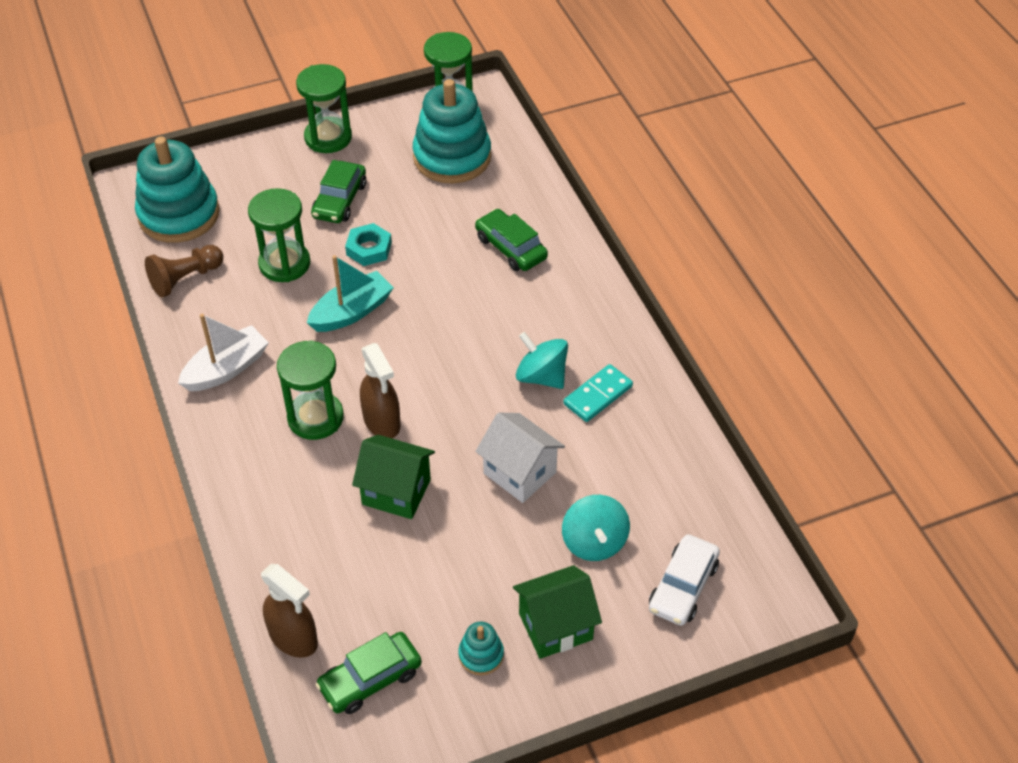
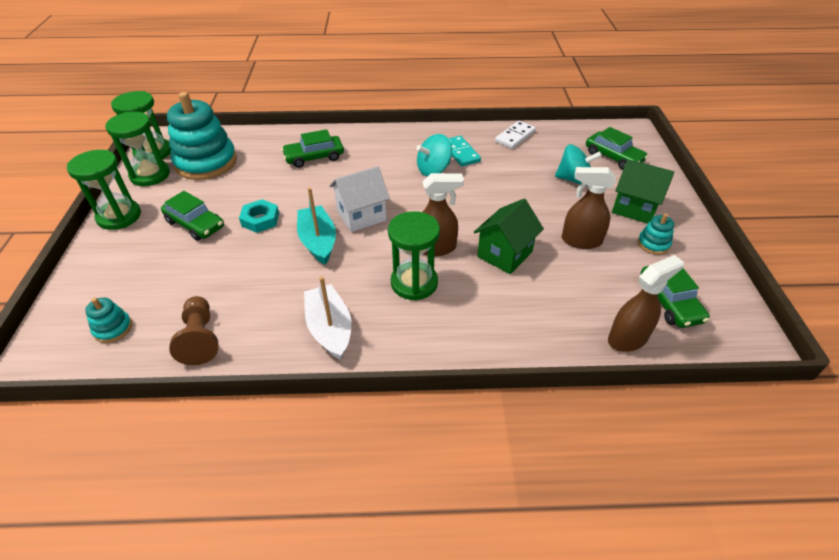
camera: 70 degrees left, 5 degrees down
(179, 214) = (113, 328): turquoise stacking toy -> turquoise stacking toy, size x0.44
(284, 264) = (237, 269): green hourglass -> green hourglass (150, 175)
(454, 569) = (581, 241): none -> brown spray bottle
(520, 473) = (509, 196): white house -> white house (361, 216)
(555, 626) = (634, 208): green house -> green house turned 60 degrees counterclockwise
(676, 450) = (515, 136): none -> white domino
(683, 587) = (613, 157): white car -> green car

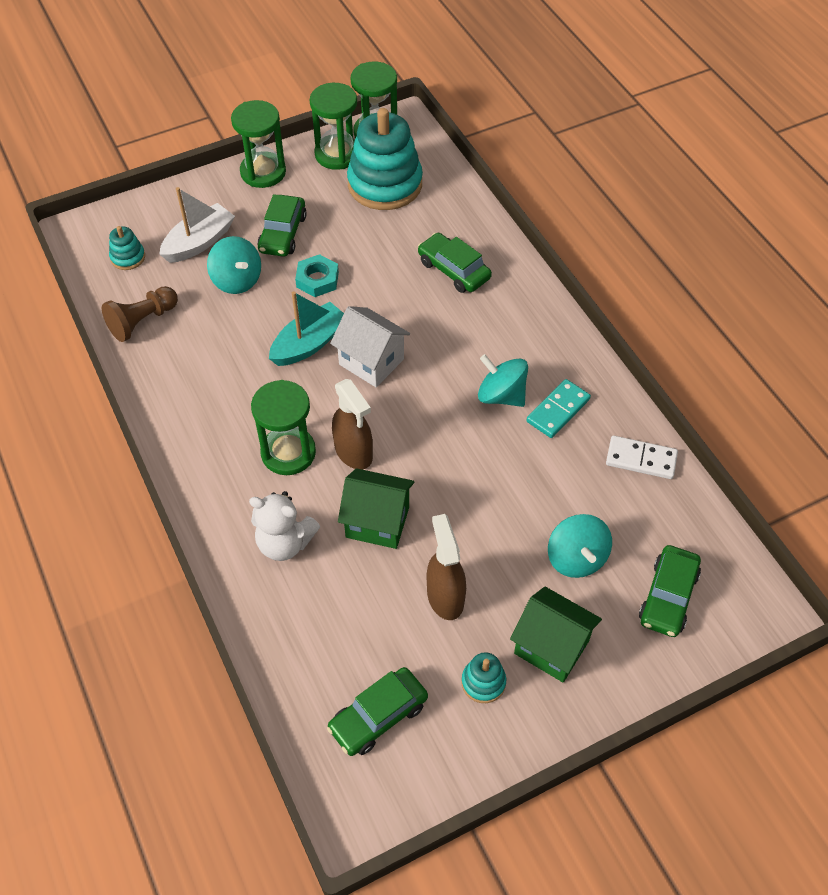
camera: 65 degrees right, 10 degrees up
(216, 263) = (237, 280): none -> turquoise spinning top
(330, 329) = (194, 409): white boat -> white boat (199, 242)
(498, 309) = (285, 543): none -> white teddy bear
(628, 338) = (297, 680): brown spray bottle -> none
(634, 208) = (551, 647): green house -> green house turned 60 degrees counterclockwise

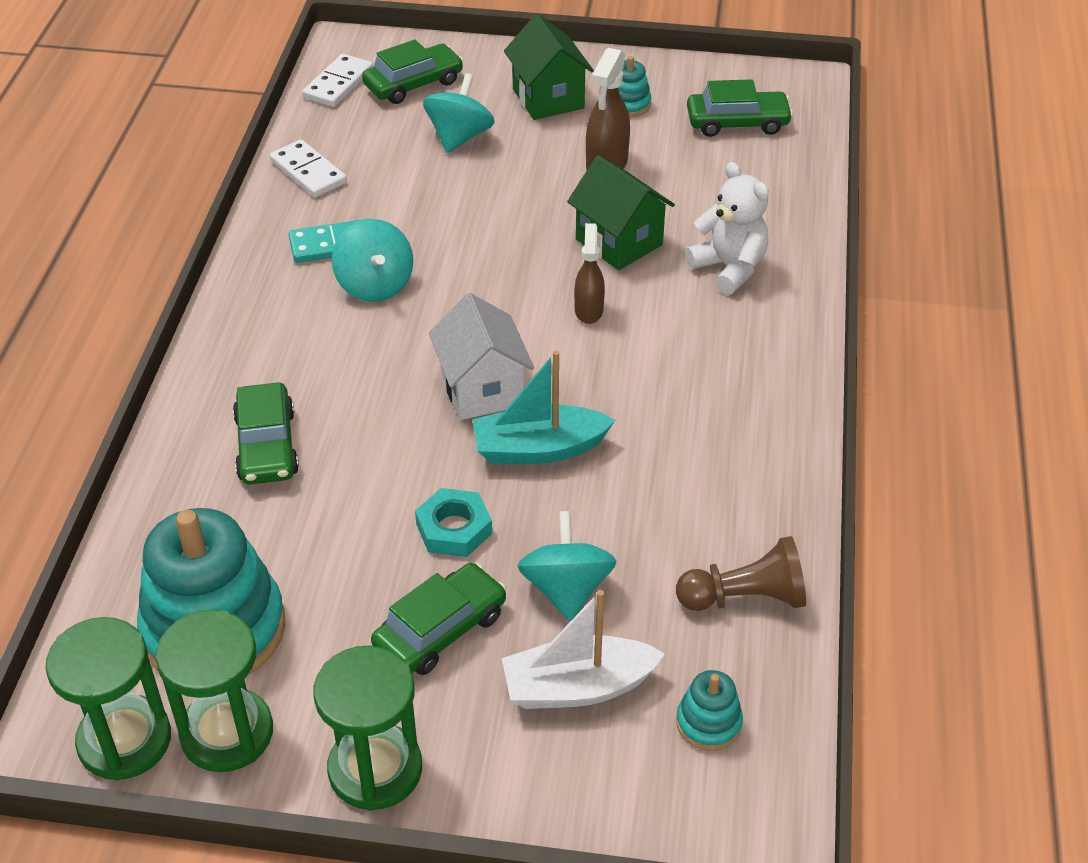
camera: 145 degrees left, 10 degrees down
(288, 453) = (662, 343): green hourglass -> none
(353, 452) = (588, 310): brown spray bottle -> brown spray bottle, size x0.67
(721, 560) = (338, 84): none -> white domino

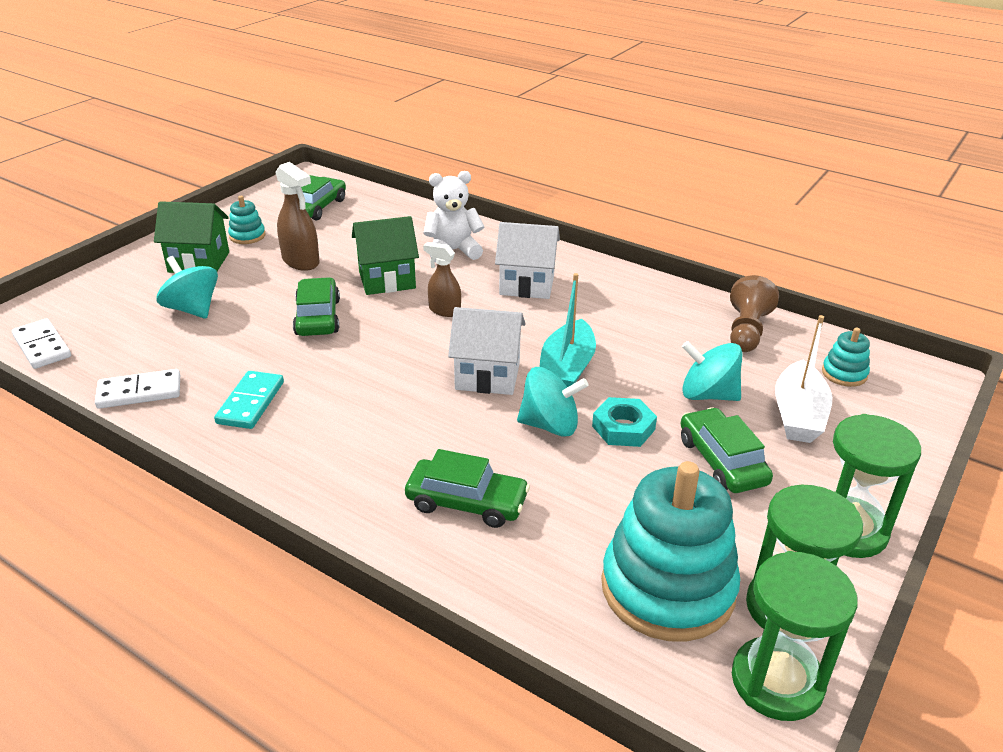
camera: 65 degrees left, 10 degrees down
(375, 285) = (323, 395): turquoise spinning top -> turquoise spinning top (550, 425)
(413, 84) = (97, 311): green car -> green car (318, 317)
(699, 357) = (527, 285): none -> white house

